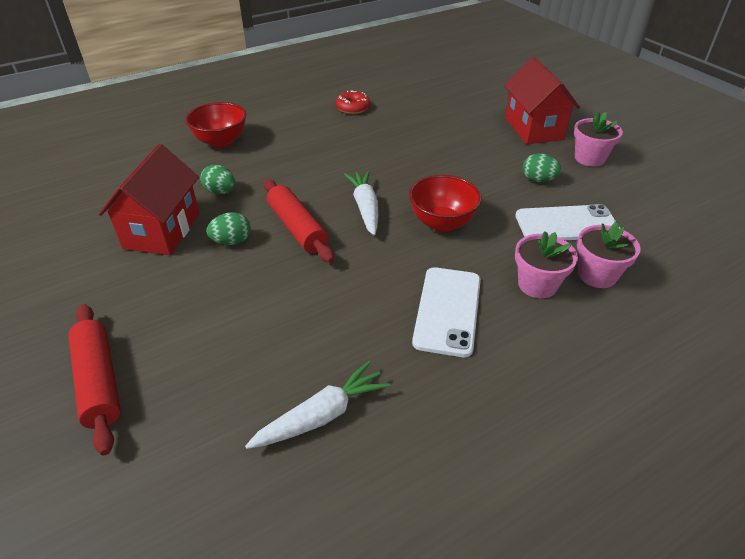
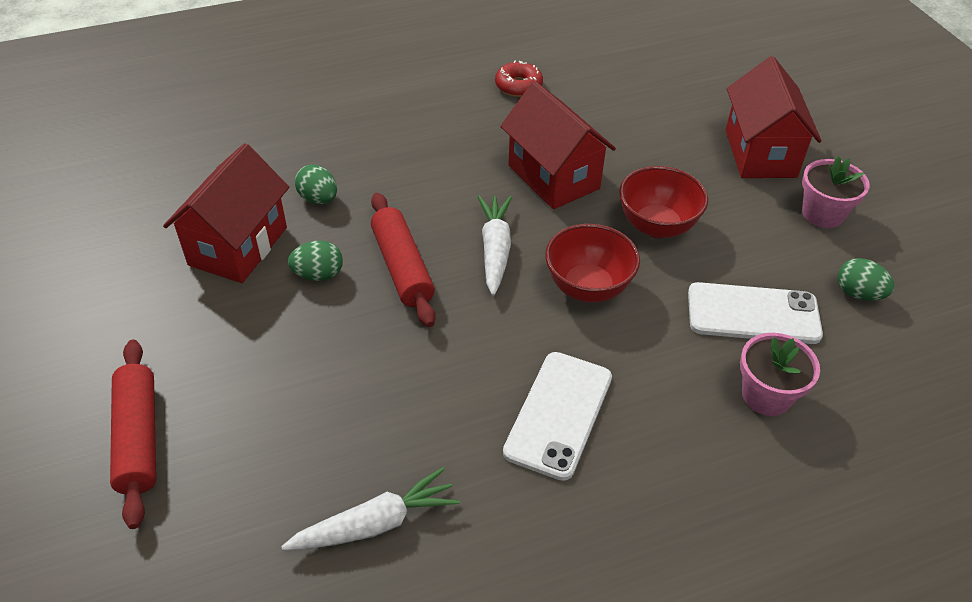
camera: 10 degrees right, 5 degrees up
(221, 142) = (333, 120): red bowl -> red bowl (657, 226)
(394, 158) = (553, 177): none -> red house
(537, 285) = (683, 397): pink flower pot -> none
(538, 180) = (738, 239): green egg -> green egg (858, 294)

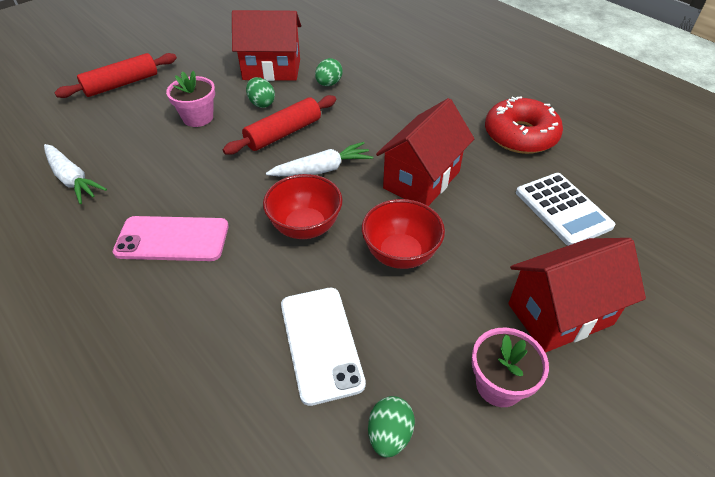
camera: 70 degrees right, 0 degrees up
(518, 86) = (520, 135): red donut -> red donut, size x1.78
(559, 414) = (172, 239): white phone -> pink phone
(639, 102) = (563, 209): none -> white calculator
(766, 395) = (223, 368): pink flower pot -> pink flower pot (198, 117)

